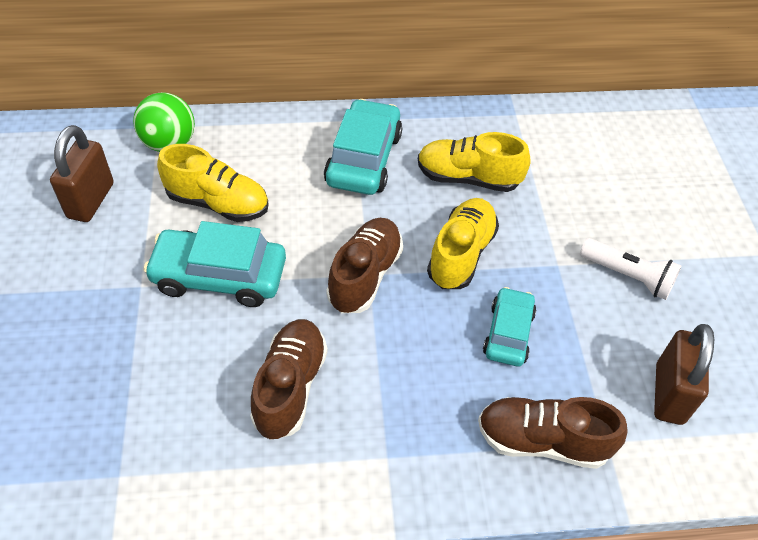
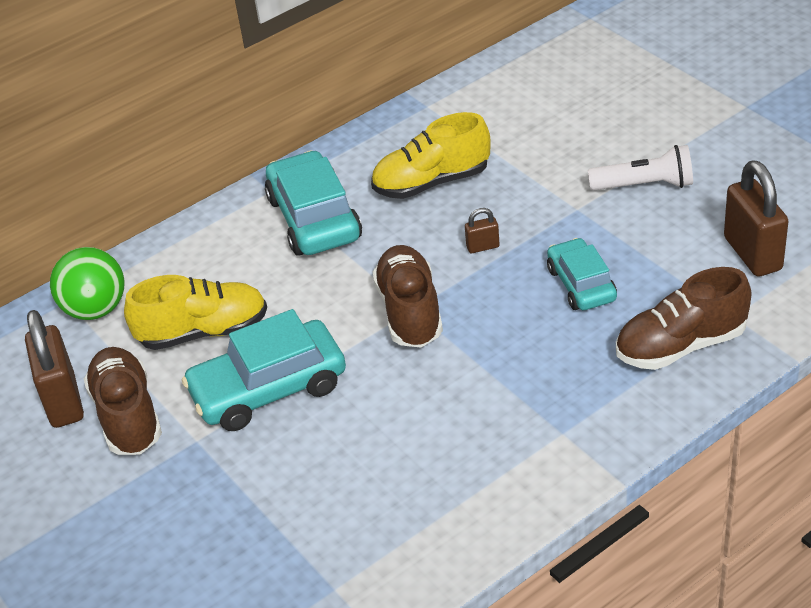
camera: 25 degrees left, 10 degrees down
(290, 386) = (425, 433): brown shoe -> brown shoe (127, 416)
(461, 254) = (483, 247): yellow shoe -> brown padlock

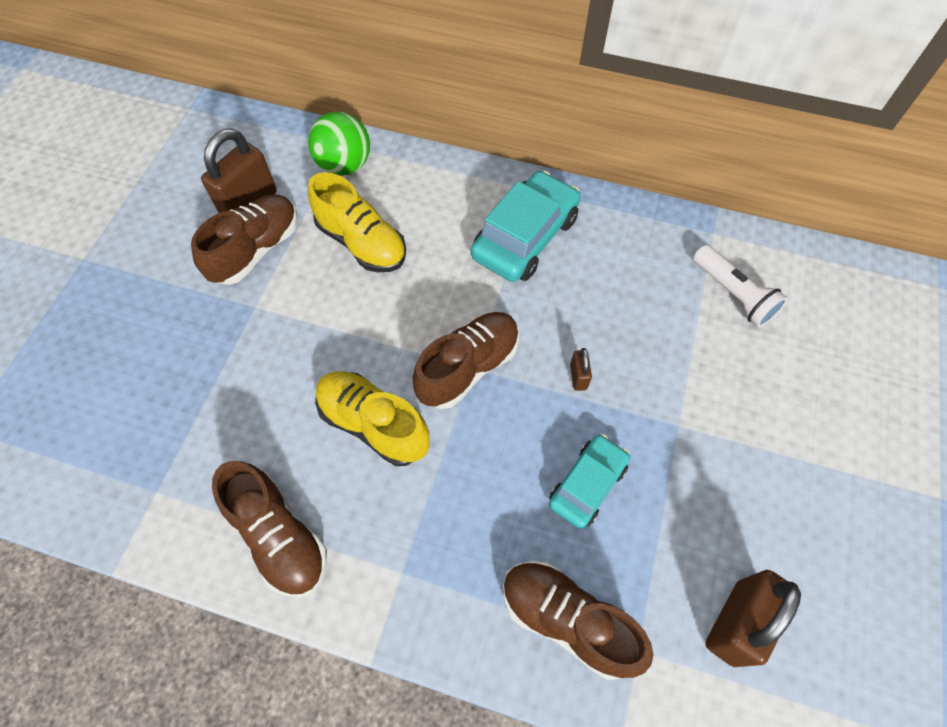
camera: 50 degrees right, 20 degrees up
(268, 389) = (329, 321): turquoise car -> none
(431, 182) = (625, 292): yellow shoe -> yellow shoe (373, 424)
(460, 506) = (279, 536): none -> brown shoe
(483, 247) = (578, 377): brown padlock -> brown padlock turned 45 degrees clockwise
(645, 185) = (753, 466): white flashlight -> white flashlight (733, 294)

